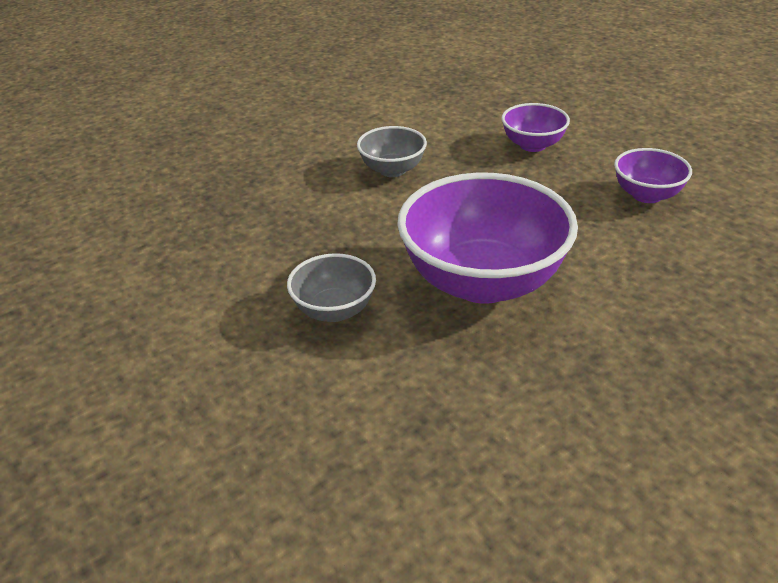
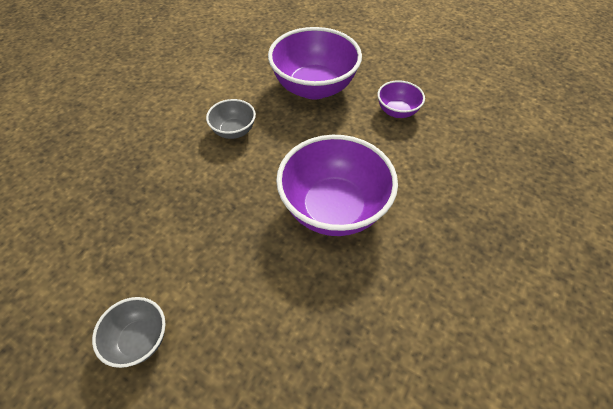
camera: 25 degrees left, 15 degrees up
(334, 310) = (251, 263): grey bowl -> grey bowl (139, 340)
(532, 145) = (314, 88): purple bowl -> purple bowl, size x2.01

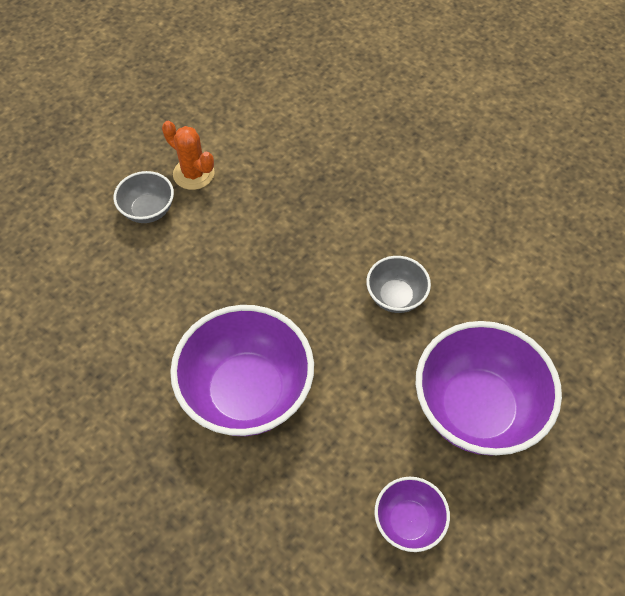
camera: 100 degrees right, 5 degrees up
(90, 303) = (193, 174): none -> orange cactus

